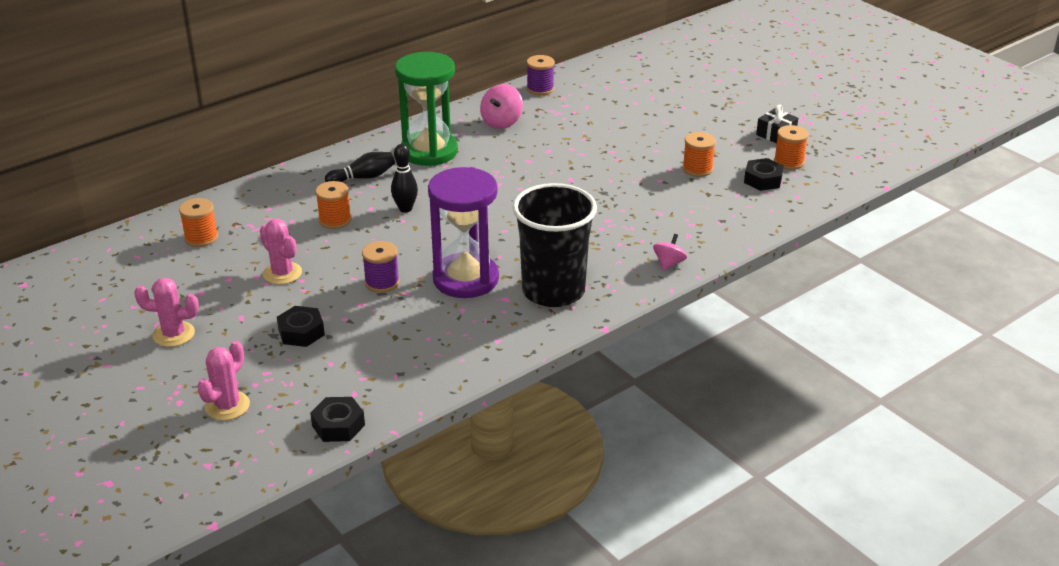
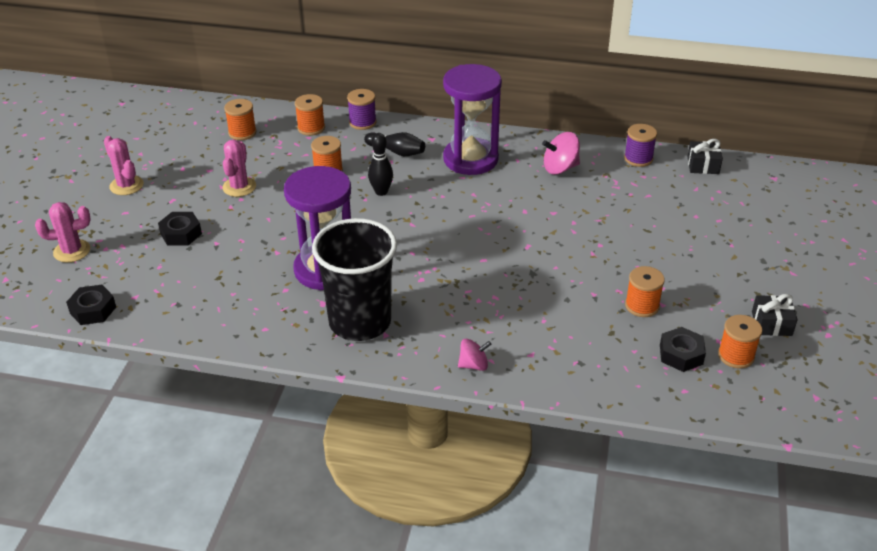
camera: 50 degrees right, 5 degrees up
(257, 201) = (311, 128): none -> orange spool
(382, 282) = (277, 234): purple spool -> purple spool (362, 122)
(429, 151) = (470, 159): green hourglass -> purple hourglass
(586, 71) = (703, 165): none -> black gift

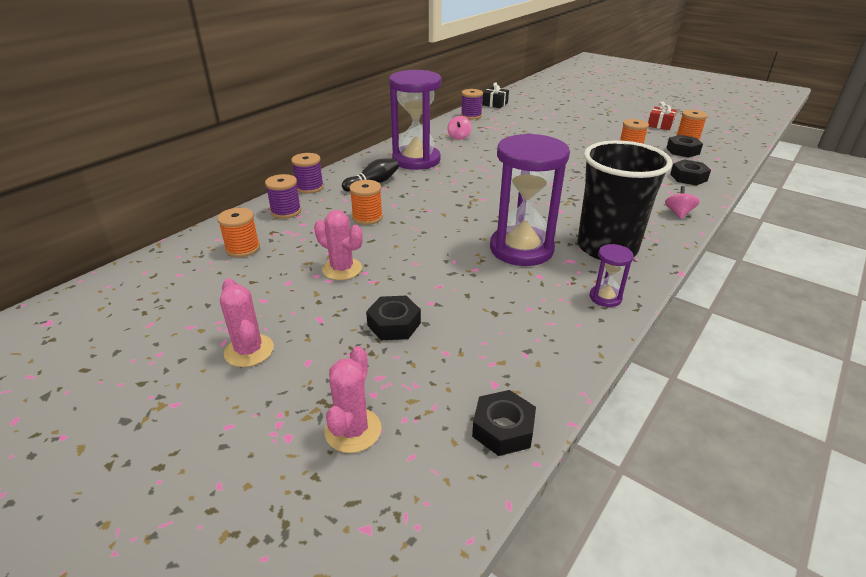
camera: 65 degrees left, 5 degrees down
(126, 185) = (249, 350): pink cactus -> pink cactus turned 75 degrees clockwise
(270, 333) = (605, 297): none -> purple hourglass
(311, 128) = (286, 211): orange spool -> purple spool
(381, 192) = (425, 201): black bowling pin -> none
(560, 168) = (459, 137): pink spinning top -> pink spinning top, size x0.66
(587, 366) = (688, 177): none -> black nut
(771, 323) = (660, 125): black gift -> red gift

